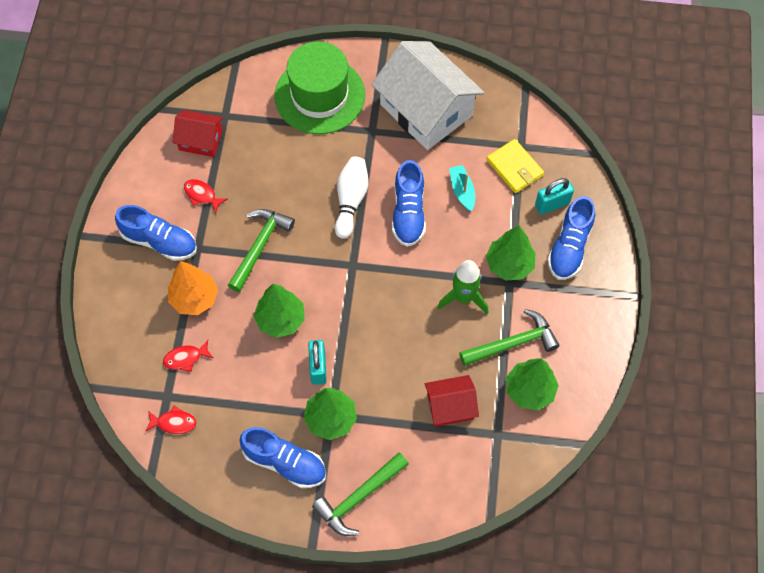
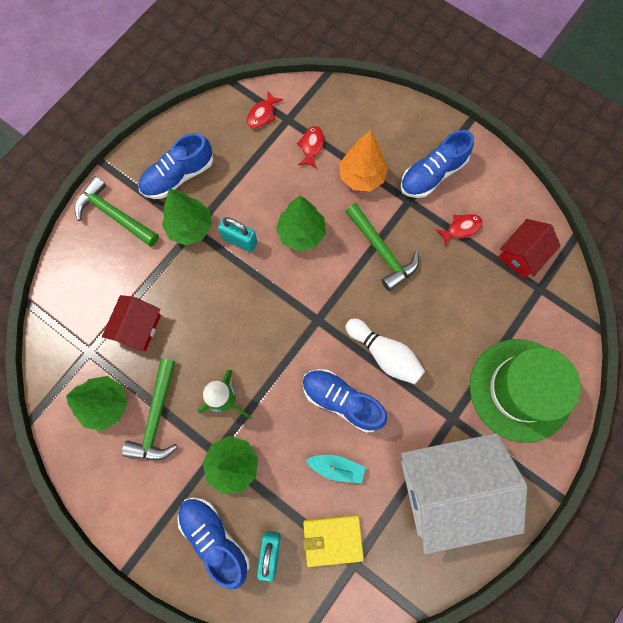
camera: 120 degrees right, 10 degrees up
(359, 497) = (114, 215): green hammer -> green hammer turned 45 degrees counterclockwise

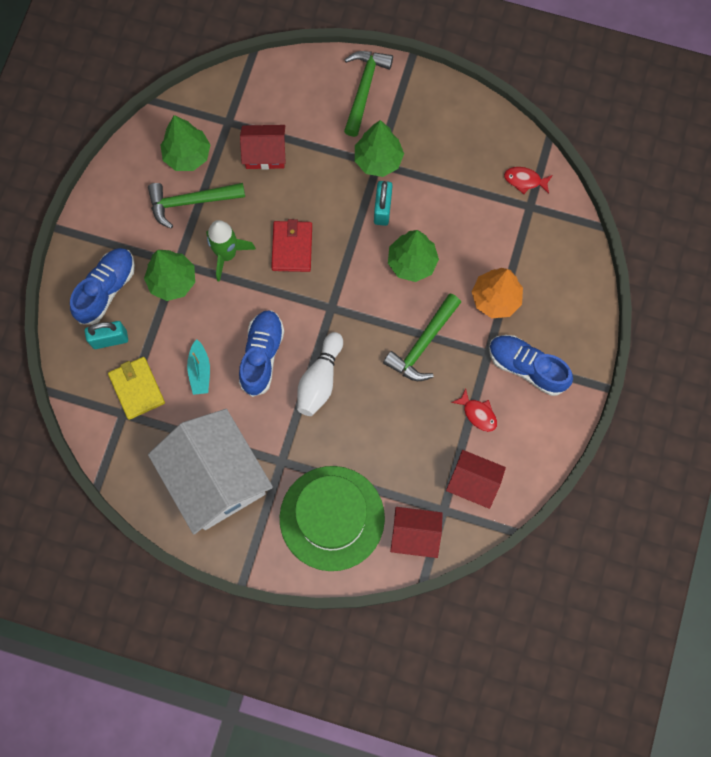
camera: 70 degrees right, 0 degrees up
(178, 176) = (426, 129): blue shoe -> none
(244, 335) = (292, 247): none -> red wallet
(311, 146) = (509, 239): red fish -> none
(556, 320) = (415, 534): none -> red house

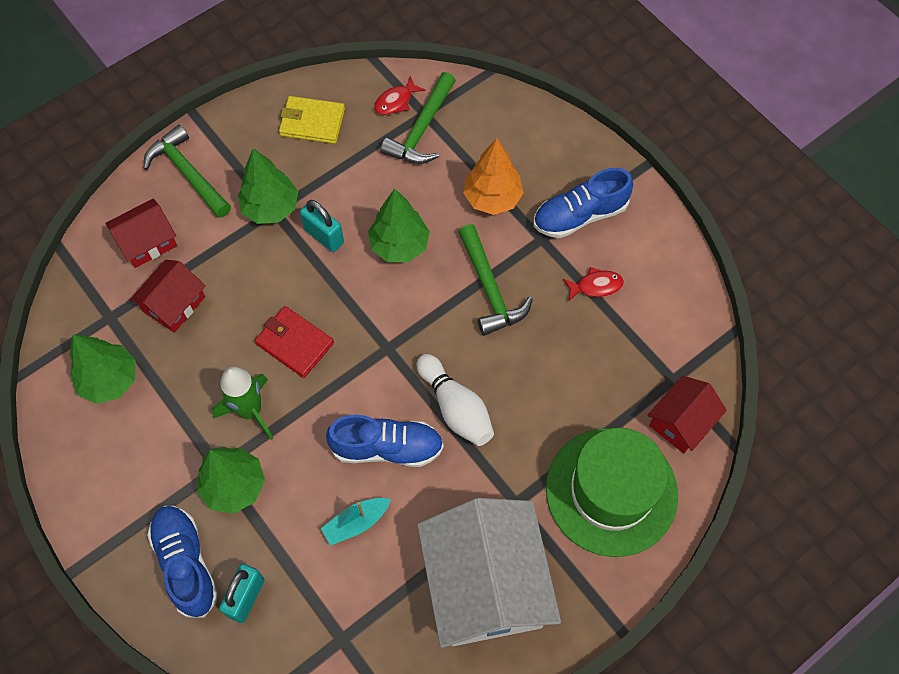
camera: 55 degrees left, 10 degrees down
(137, 388) = (324, 604): yellow wallet -> yellow wallet (312, 122)
(191, 202) = (163, 409): green hammer -> green hammer (422, 129)
(200, 371) = (356, 523): turquoise boat -> turquoise boat turned 120 degrees clockwise
(215, 477) = (486, 583): white house -> white house turned 75 degrees clockwise
(262, 355) = (387, 448): blue shoe -> blue shoe turned 135 degrees clockwise
(473, 482) = (662, 334): red house -> red house (147, 242)

